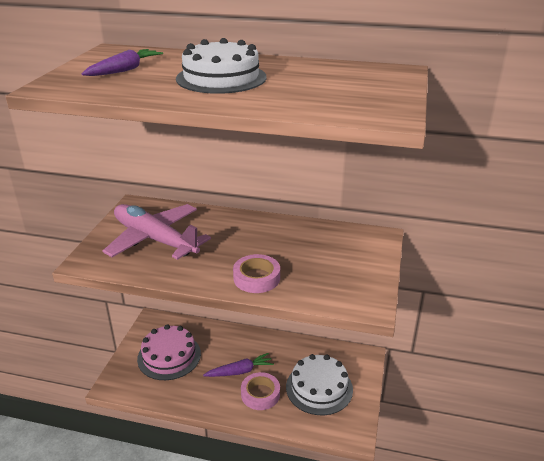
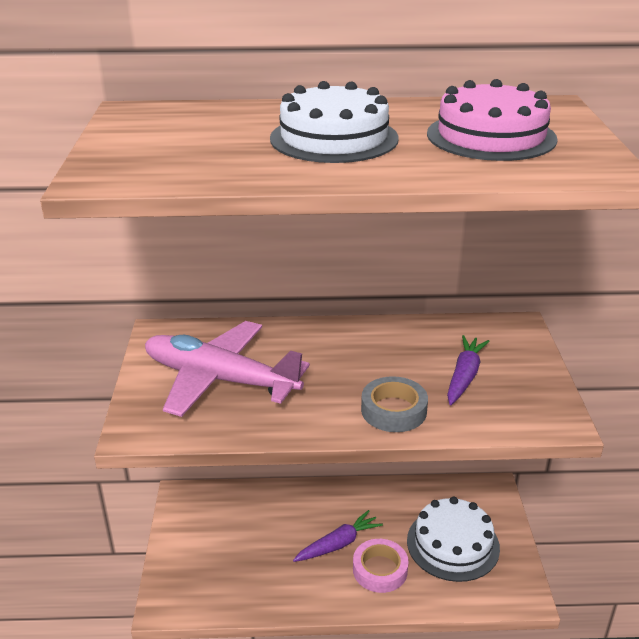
camera: 15 degrees left, 0 degrees up
(124, 70) = (184, 140): purple carrot -> purple carrot (464, 376)
(169, 356) = (229, 543): pink cake -> pink cake (491, 136)
(256, 278) = (393, 410): pink tape -> grey tape

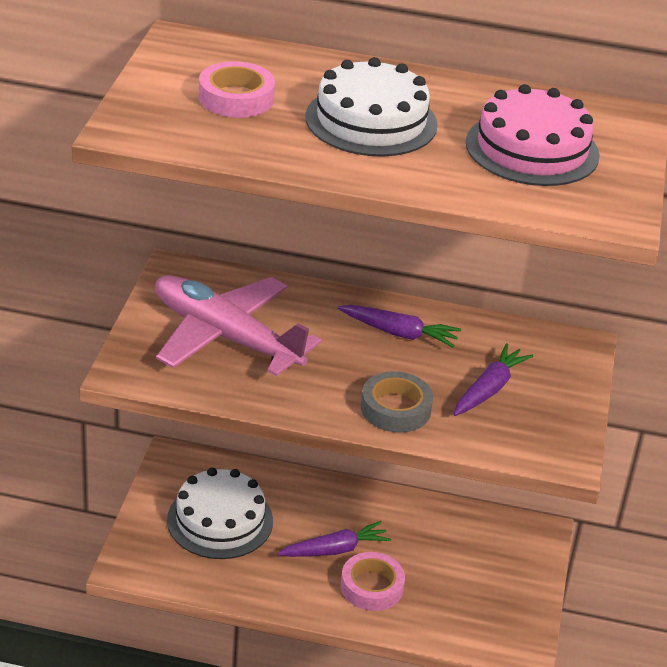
camera: 10 degrees right, 5 degrees up
(198, 140) = (236, 98): none -> pink tape
(368, 346) = (399, 333): none -> purple carrot
(453, 544) = (465, 579): white cake -> white cake (220, 520)

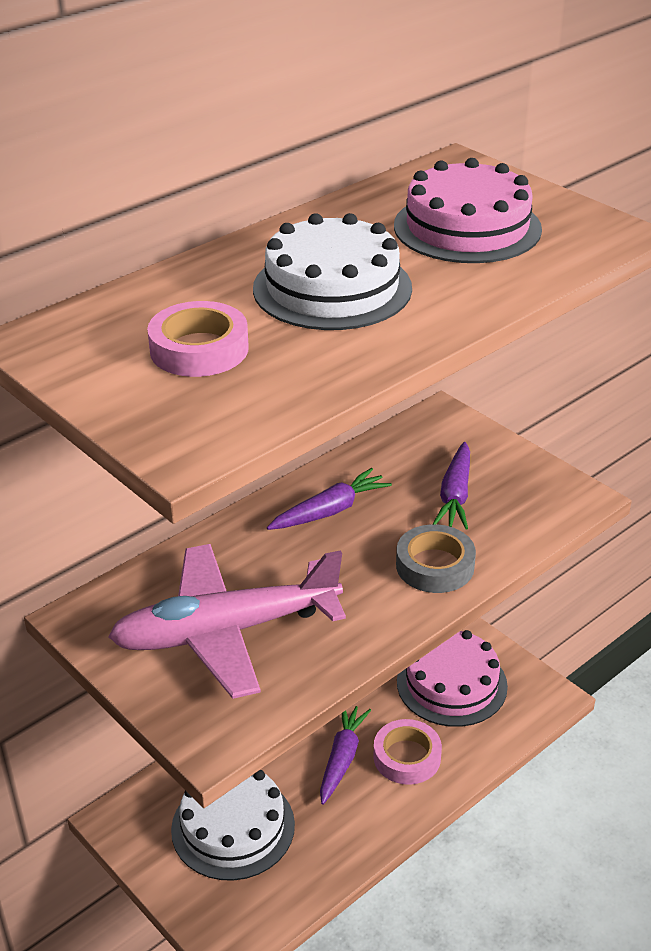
camera: 50 degrees left, 0 degrees up
(473, 581) = (451, 684): none -> pink cake
(489, 389) = (455, 495): purple carrot -> purple carrot turned 150 degrees counterclockwise

